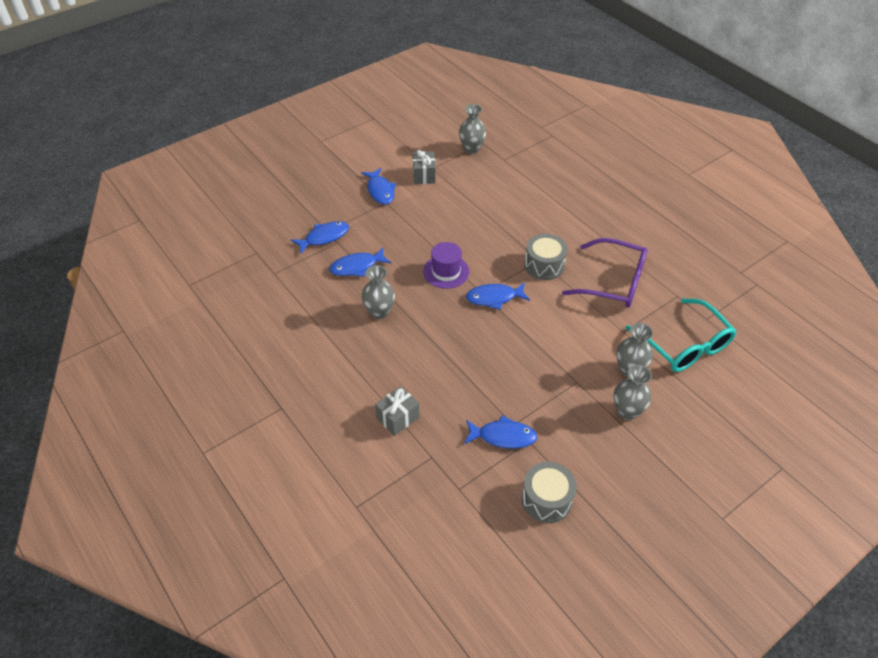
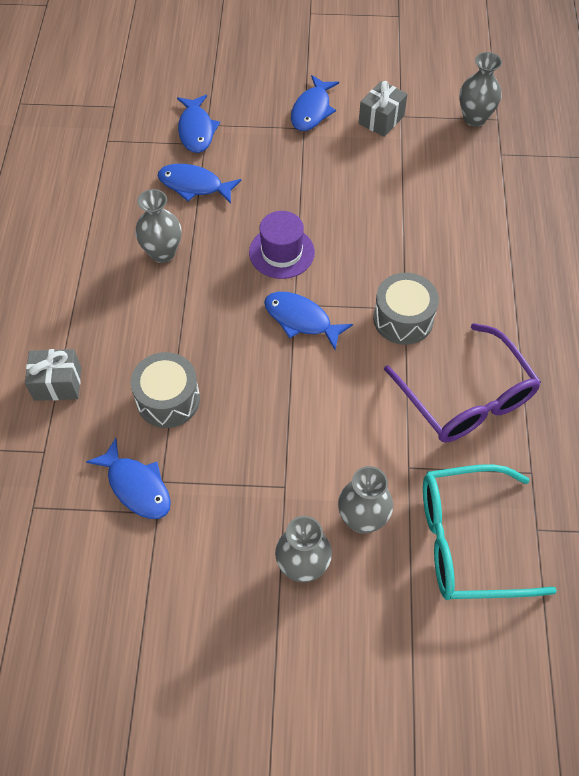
camera: 40 degrees right, 10 degrees up
(324, 237) = (196, 130): blue fish -> blue fish turned 75 degrees clockwise
(546, 499) = (104, 592): grey drum -> grey drum (168, 399)
(684, 345) = (467, 541): turquoise glasses -> turquoise glasses turned 75 degrees clockwise

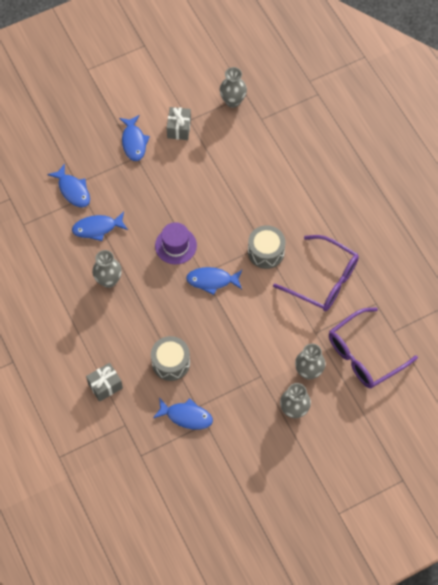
camera: 30 degrees left, 5 degrees up
(467, 541) = (364, 355): turquoise glasses -> purple glasses

